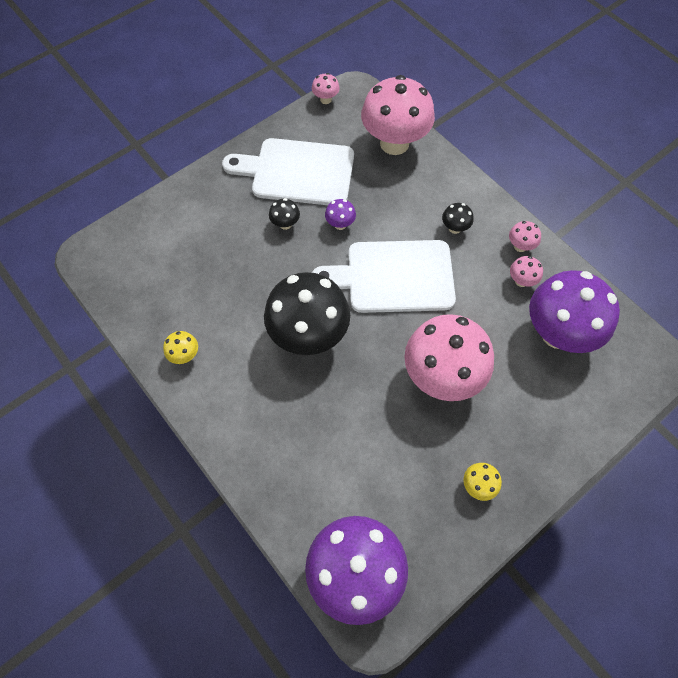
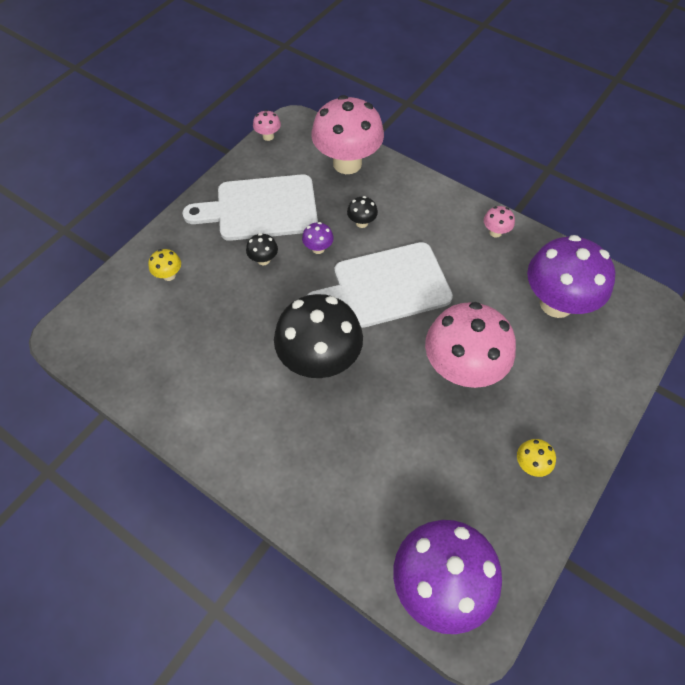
camera: 15 degrees left, 5 degrees down
(185, 355) = (198, 411): yellow mushroom -> yellow mushroom (169, 275)
(454, 228) = (429, 229): black mushroom -> black mushroom (361, 223)
(521, 281) = (507, 263): pink mushroom -> none

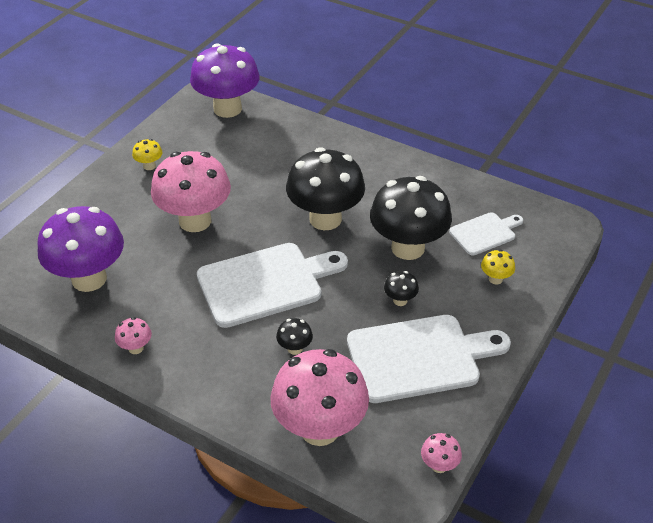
camera: 175 degrees right, 15 degrees down
(156, 329) = (485, 233): none -> white cutting board
(241, 316) = (408, 248): none -> black mushroom
(318, 248) = (342, 316): purple mushroom -> none

